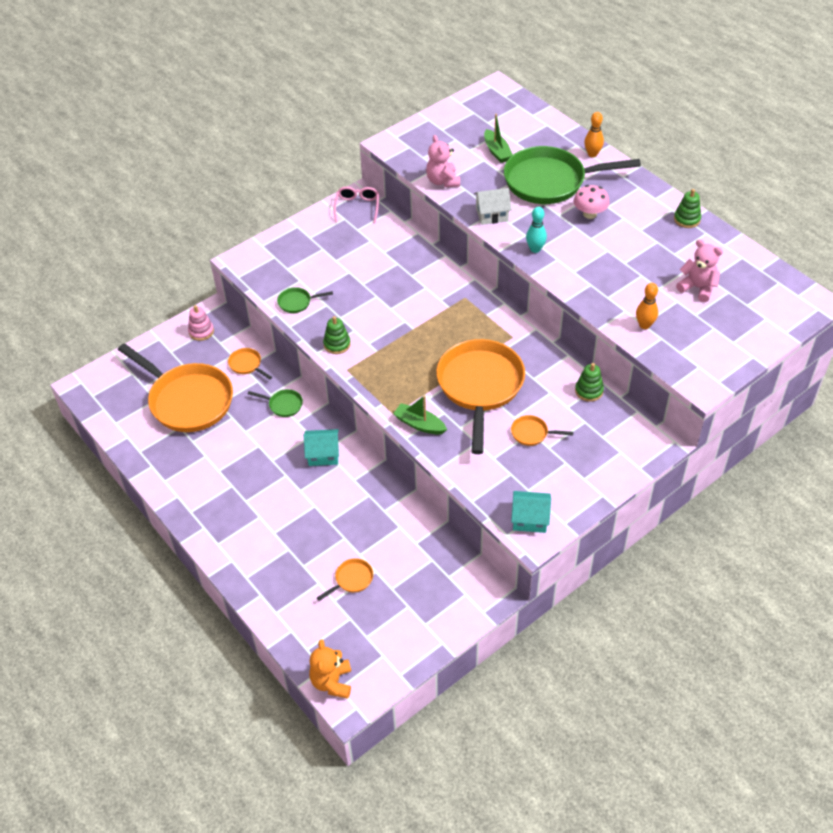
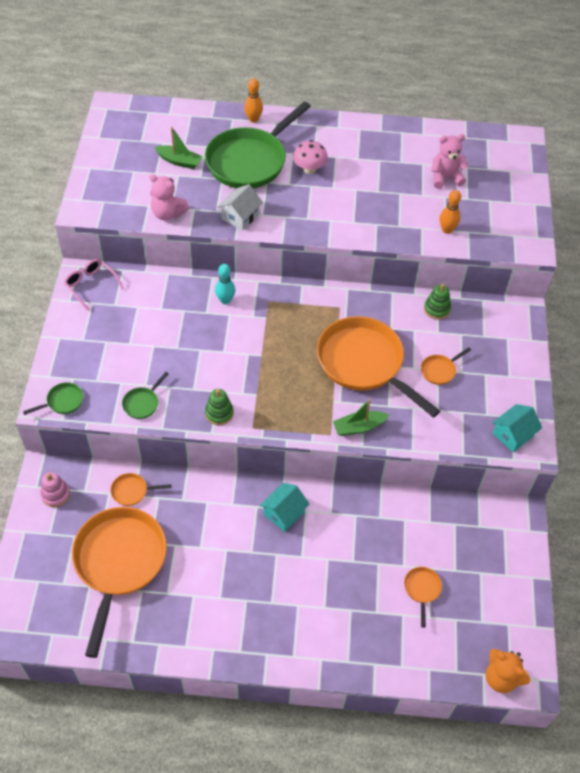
camera: 50 degrees left, 5 degrees up
(187, 400) = (119, 563): orange pan -> orange pan turned 75 degrees counterclockwise
(283, 405) = (204, 500): green pan -> green pan (63, 401)
(535, 249) = (306, 223): turquoise bowling pin -> turquoise bowling pin (225, 300)
(687, 219) = (378, 130): green stacking toy -> none

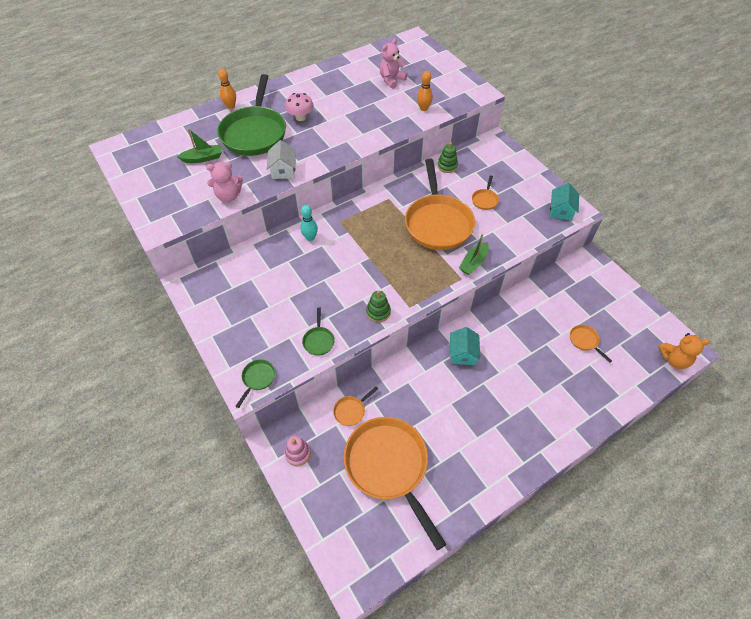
camera: 35 degrees left, 0 degrees up
(91, 286) = (202, 285): pink glasses -> none
(364, 363) = (437, 223): orange pan -> orange pan turned 105 degrees counterclockwise

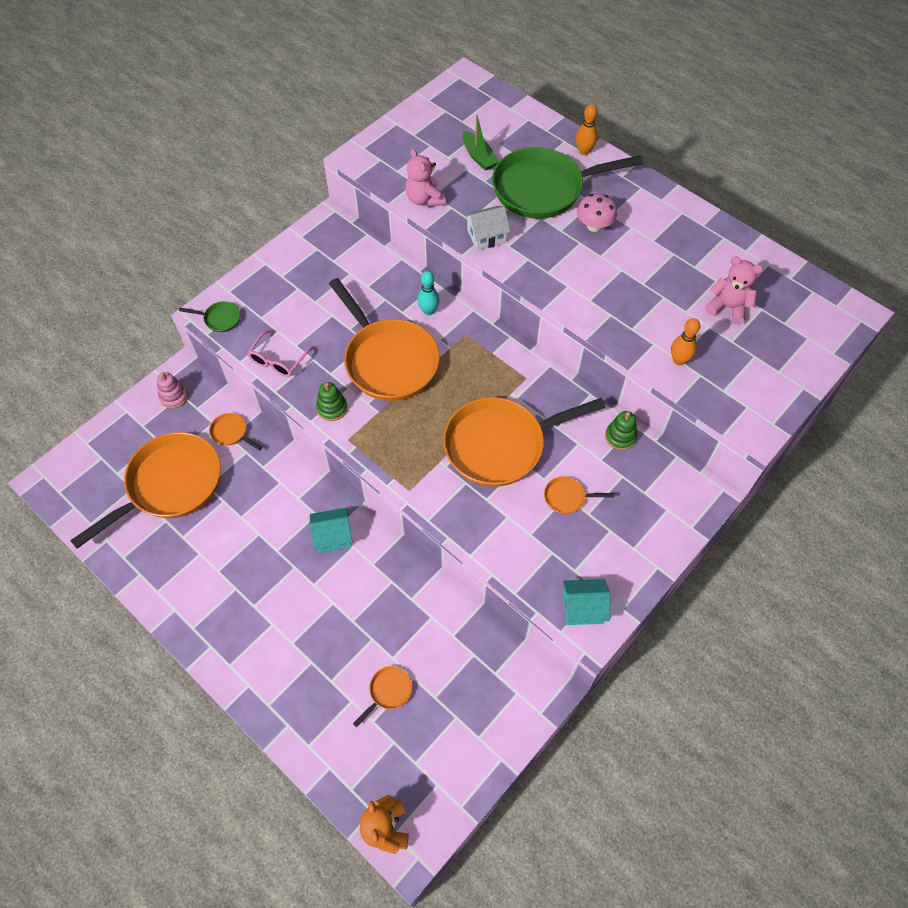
camera: 75 degrees right, 5 degrees up
(318, 340) = (279, 359): green pan -> pink glasses
(346, 270) = (388, 360): none -> orange pan
(473, 263) = (440, 501): green boat -> none

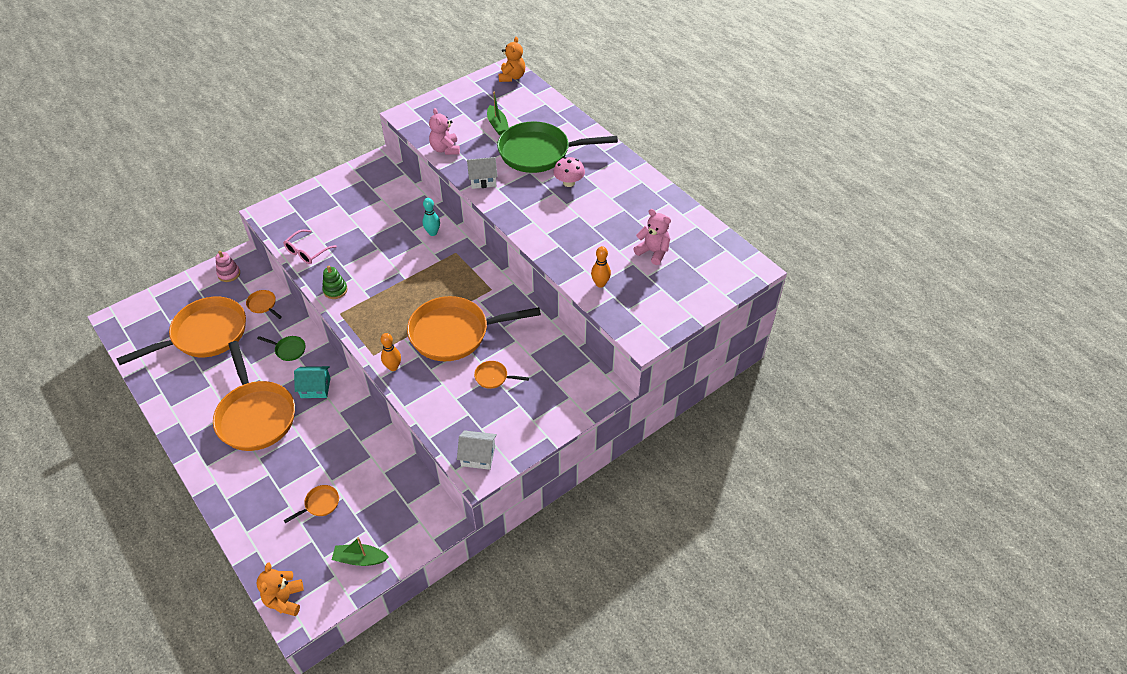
camera: 10 degrees right, 10 degrees down
(220, 319) = (273, 218): green pan -> green pan (288, 350)
(388, 360) = (389, 263): orange pan -> orange pan (256, 415)
(461, 756) = (360, 559): none -> green boat
(474, 87) = (512, 77): none -> orange teddy bear
(583, 608) = (478, 456): turquoise house -> white house
(584, 151) = (580, 130): orange bowling pin -> orange bowling pin (393, 367)
(620, 437) = (550, 340): green stacking toy -> none

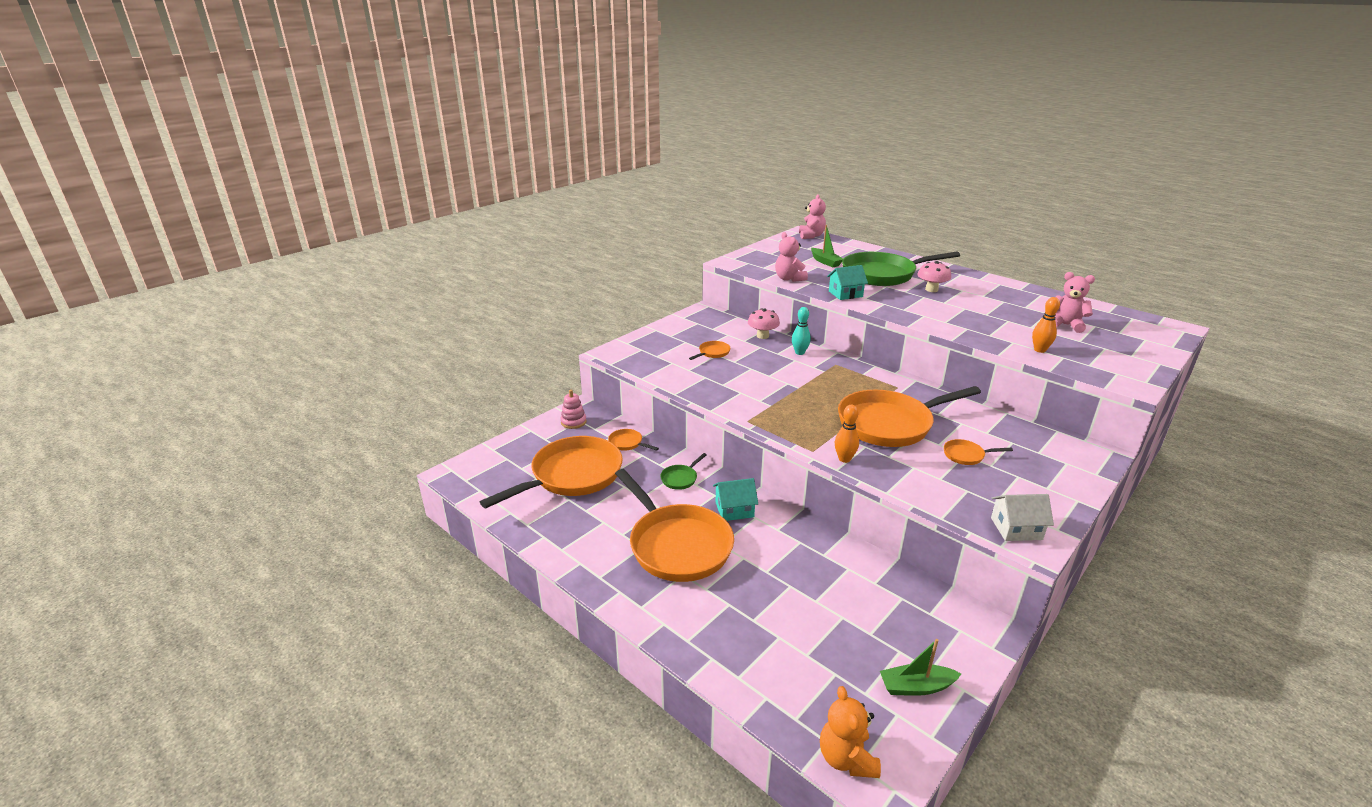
camera: 10 degrees left, 20 degrees down
(288, 350) = (680, 478): green pan -> green pan turned 120 degrees clockwise
(307, 251) = (675, 377): pink glasses -> none
(320, 504) = (818, 629): orange pan -> orange pan (713, 353)
(335, 290) = (728, 403): green stacking toy -> none
(412, 205) = (762, 336): none -> pink mushroom
(483, 180) = (845, 294): white house -> turquoise house
(512, 77) = (811, 236): orange teddy bear -> pink teddy bear

